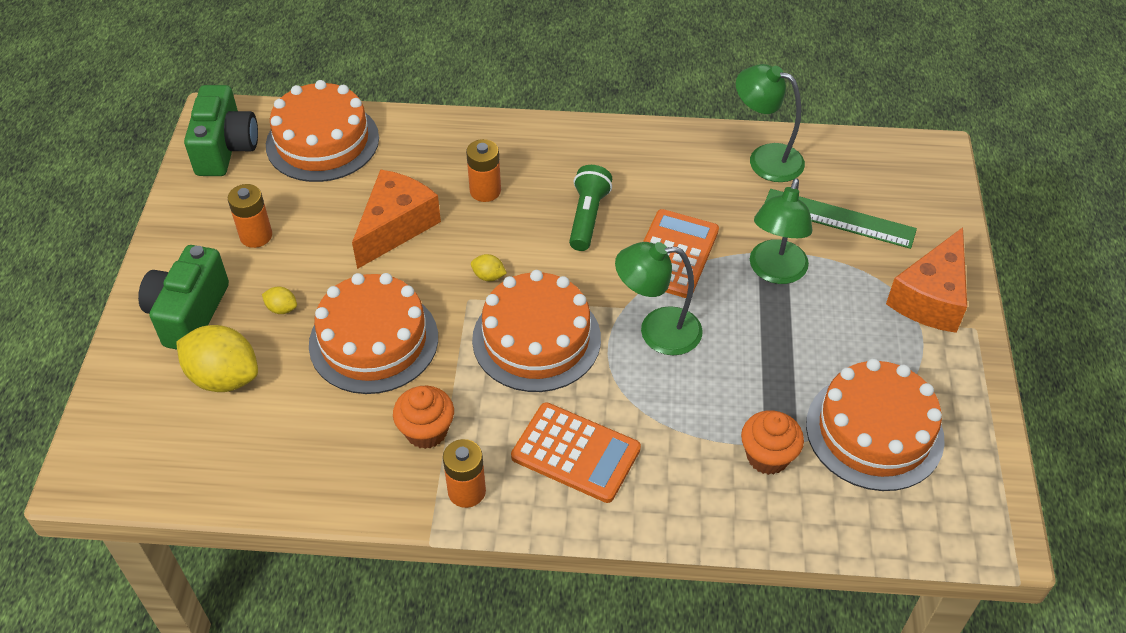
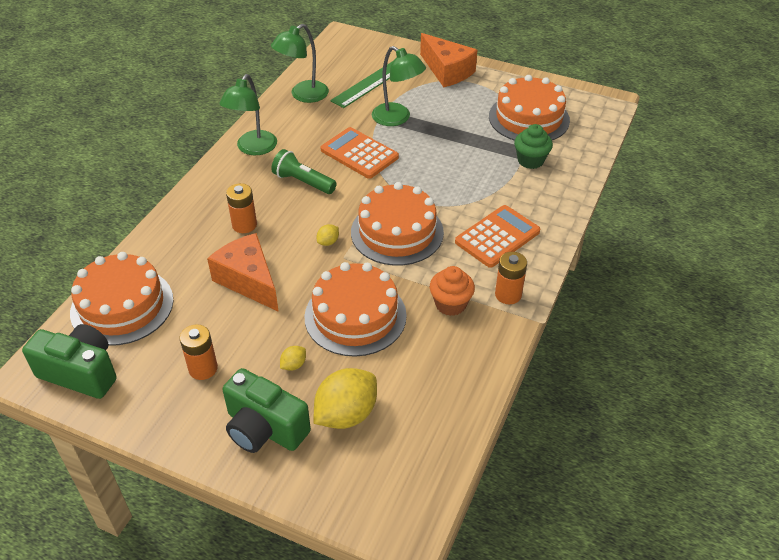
camera: 70 degrees left, 5 degrees down
(657, 331) = (418, 177): green lamp -> green lamp (253, 148)
(767, 456) = (530, 160): orange cupcake -> green cupcake

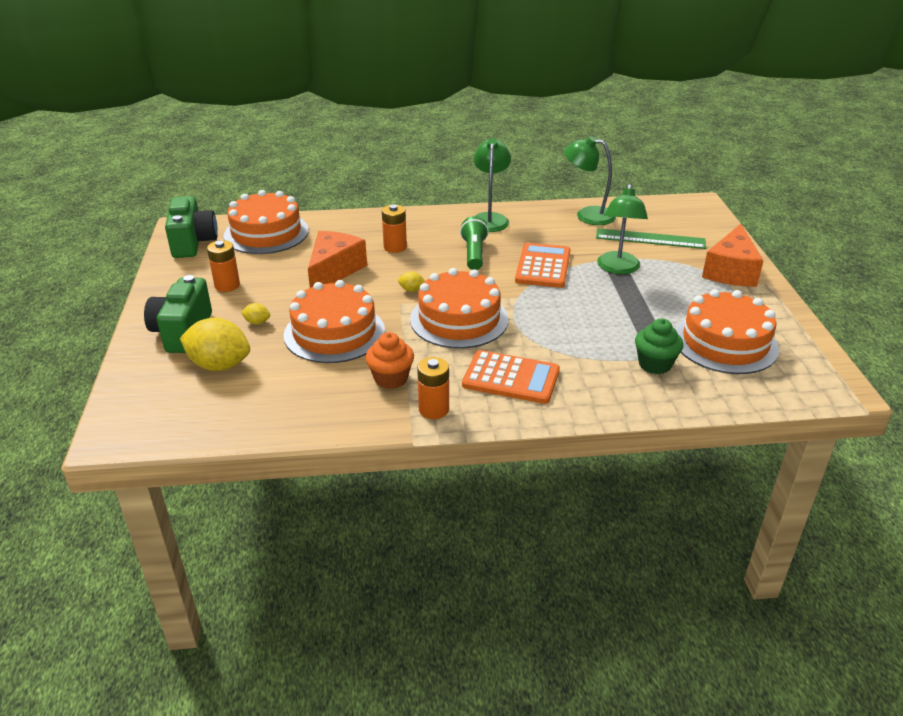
camera: 60 degrees right, 10 degrees down
(253, 148) = (490, 219): green lamp -> green lamp turned 105 degrees clockwise

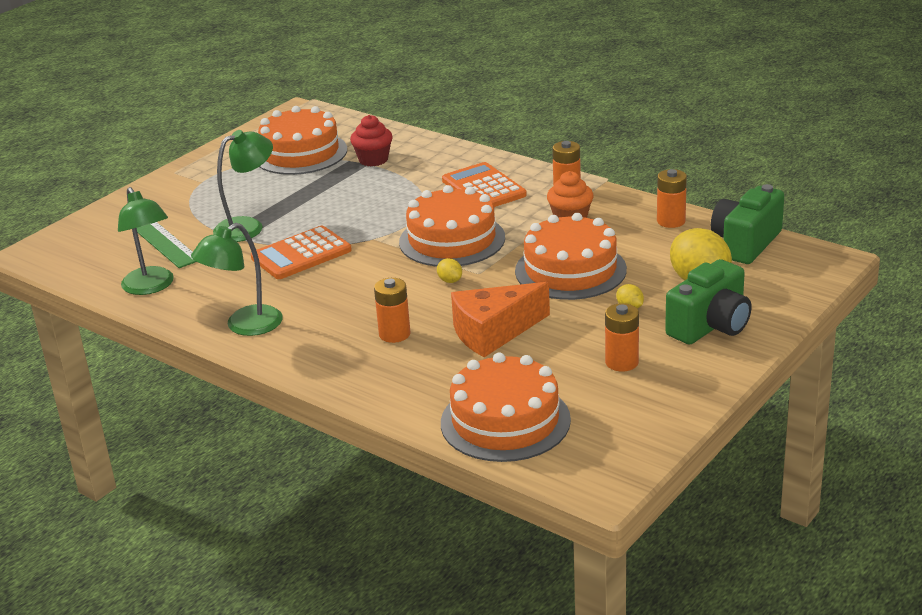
camera: 135 degrees left, 5 degrees down
(193, 242) = (608, 447): green camera -> green camera (745, 243)
(297, 417) = (671, 221): none -> orange battery
(474, 253) = (334, 293): green flashlight -> none
(655, 364) = (373, 160): green cupcake -> red cupcake
(731, 271) = (174, 190): orange cheese -> none

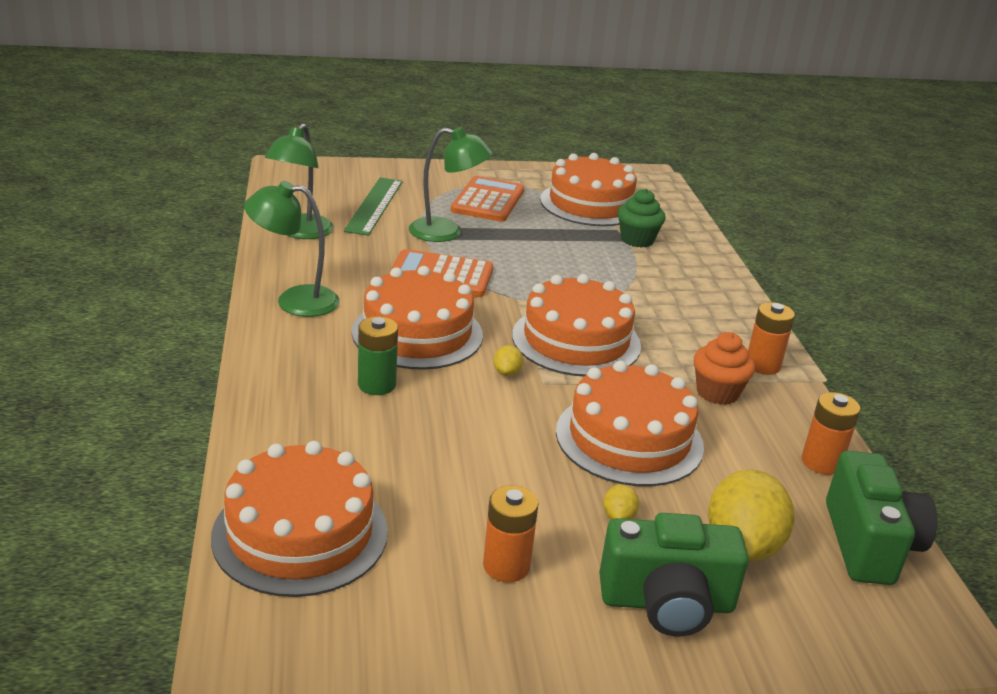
camera: 40 degrees right, 0 degrees up
(358, 294) = (417, 333): none -> orange cake
(373, 160) = (637, 240): red cupcake -> green cupcake
(394, 334) = (376, 385): orange battery -> green battery
(483, 188) = (687, 316): orange calculator -> orange calculator (488, 200)
(493, 332) = (453, 444): orange cheese -> none
(745, 243) = (869, 544): green camera -> green camera turned 105 degrees clockwise

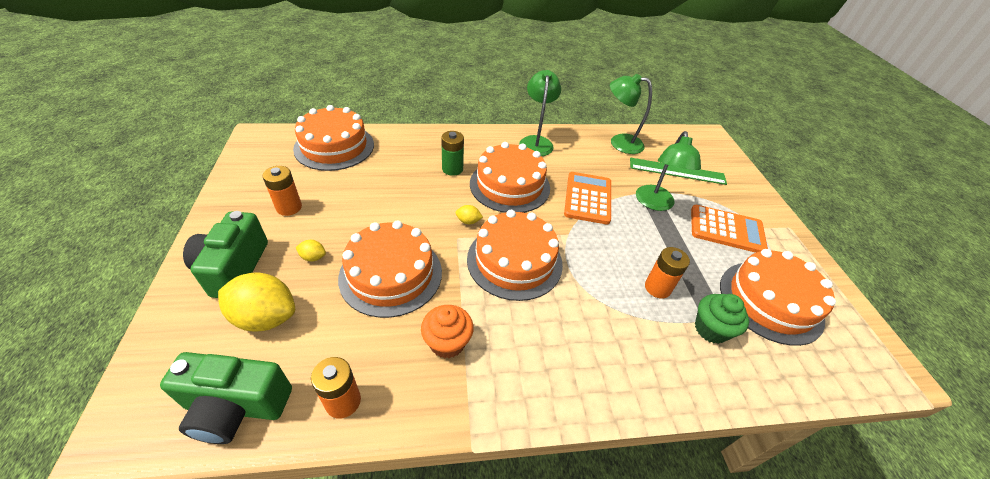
camera: 90 degrees right, 15 degrees up
(762, 365) = (493, 392): orange battery -> orange battery (657, 288)

